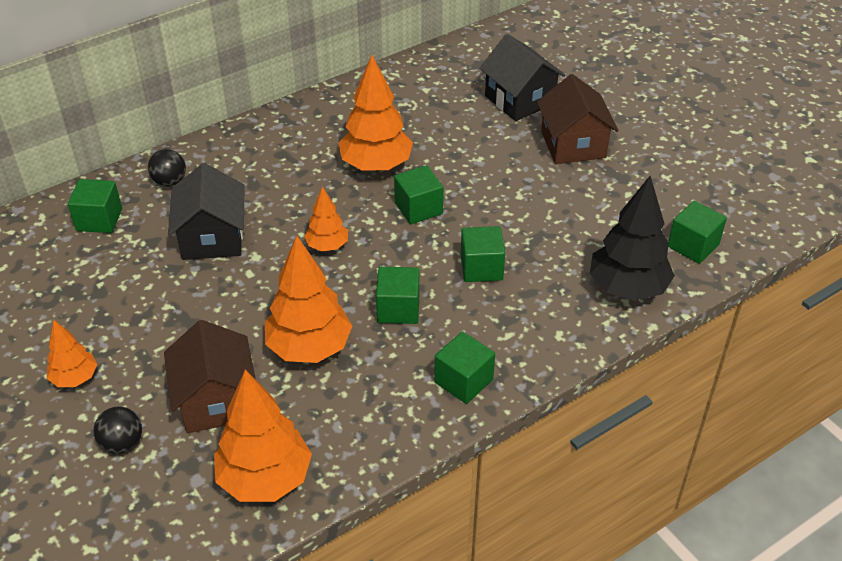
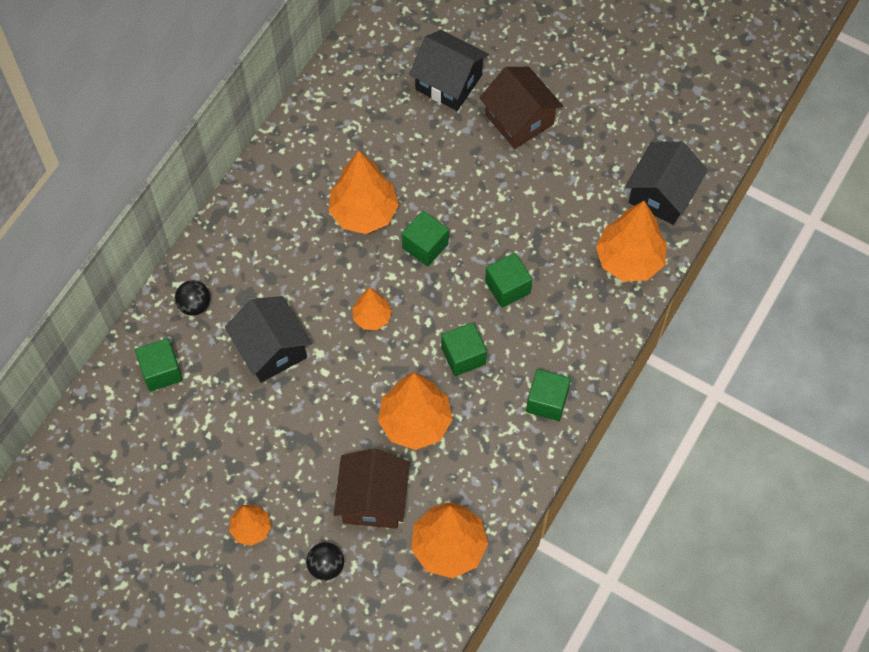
camera: 25 degrees left, 20 degrees up
(216, 400) = (373, 500): brown house -> brown house turned 45 degrees clockwise
(627, 288) = (629, 260): black tree -> orange tree
(693, 245) = (662, 194): green cube -> black house

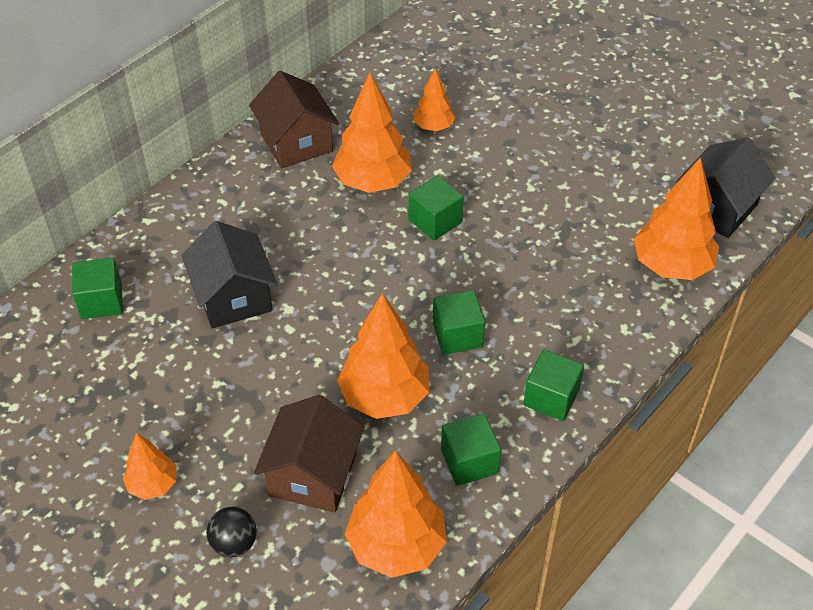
camera: 10 degrees right, 15 degrees down
(195, 305) = (160, 242): black ball -> none
(372, 317) = (358, 281): orange tree -> orange tree (434, 126)
(448, 82) = (491, 80): black house -> none
(507, 287) = (523, 273): green cube -> green cube (469, 461)
(519, 119) = (563, 121): brown house -> brown house (296, 142)

